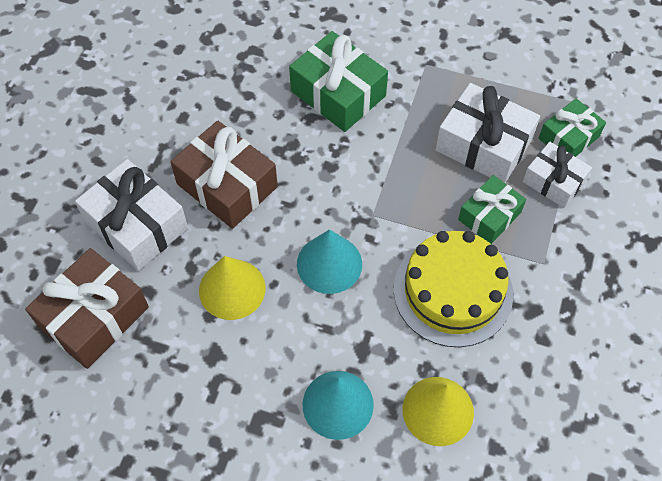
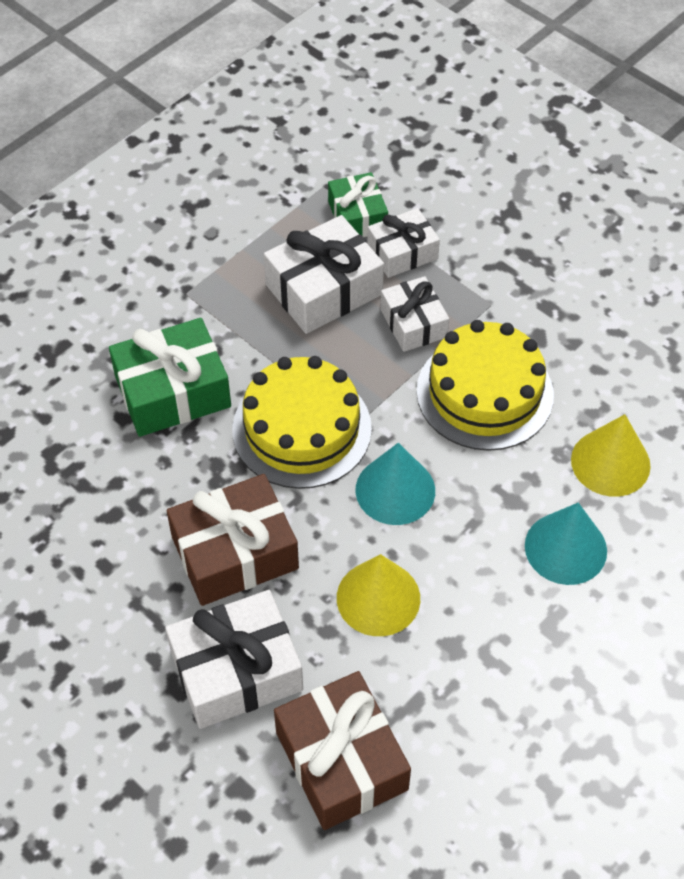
camera: 65 degrees left, 5 degrees down
(350, 182) = (302, 429): none -> yellow cake
(489, 216) = (413, 323): green gift -> white gift

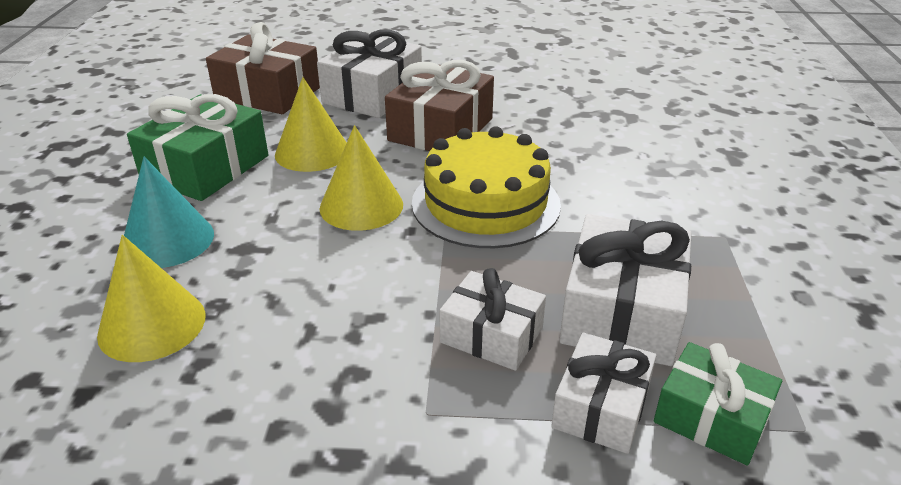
camera: 140 degrees right, 20 degrees down
(173, 392) = (615, 175): green gift -> green gift (206, 168)
(395, 490) = (361, 206): turquoise cone -> yellow cone
(484, 393) = (346, 313): yellow cake -> none

